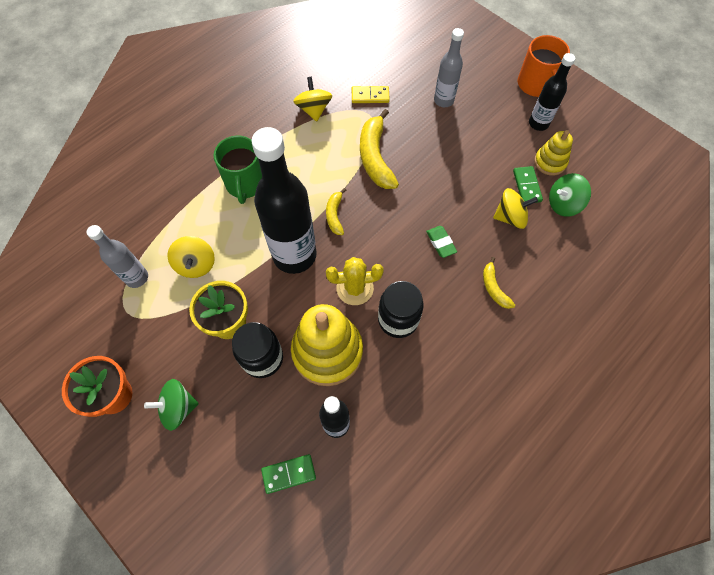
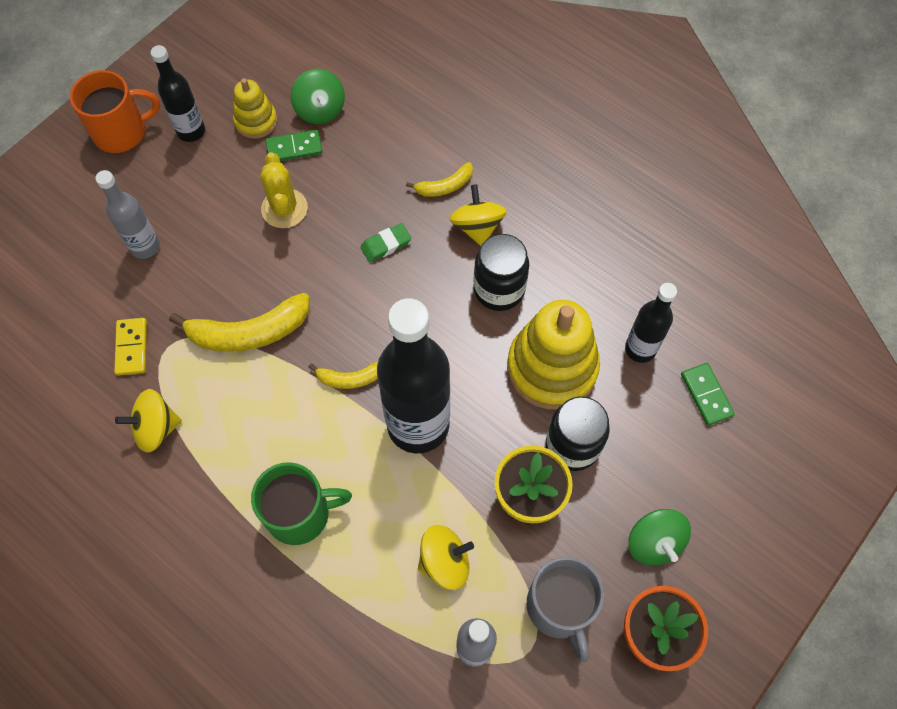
camera: 95 degrees left, 0 degrees up
(149, 334) = (560, 607): none -> grey mug
(355, 288) = (461, 343): yellow cactus -> yellow cactus (284, 208)
(510, 217) = (342, 167): yellow spinning top -> yellow spinning top (477, 227)

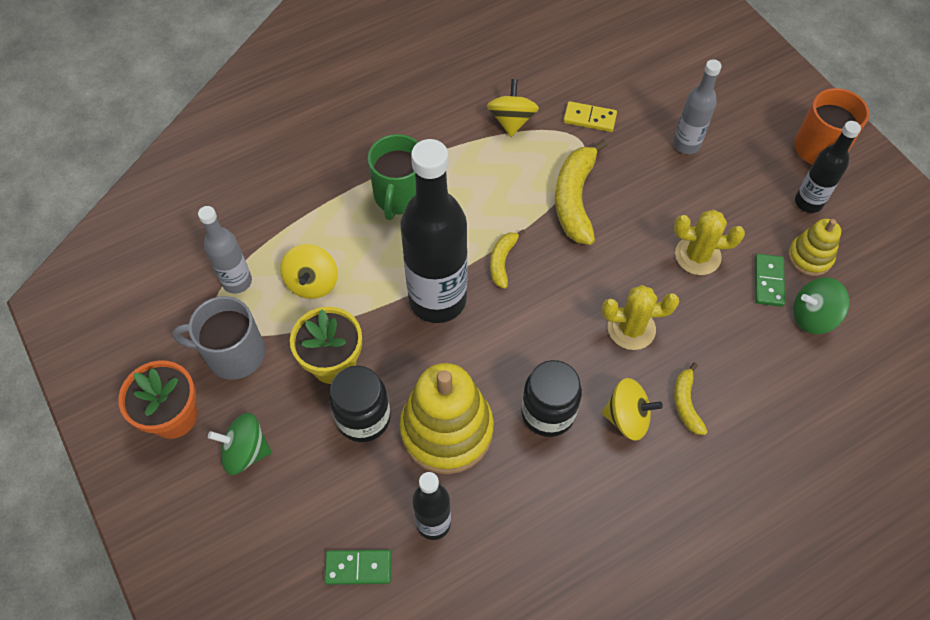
camera: 110 degrees right, 5 degrees down
(386, 245) = (631, 328): green eraser -> yellow cactus

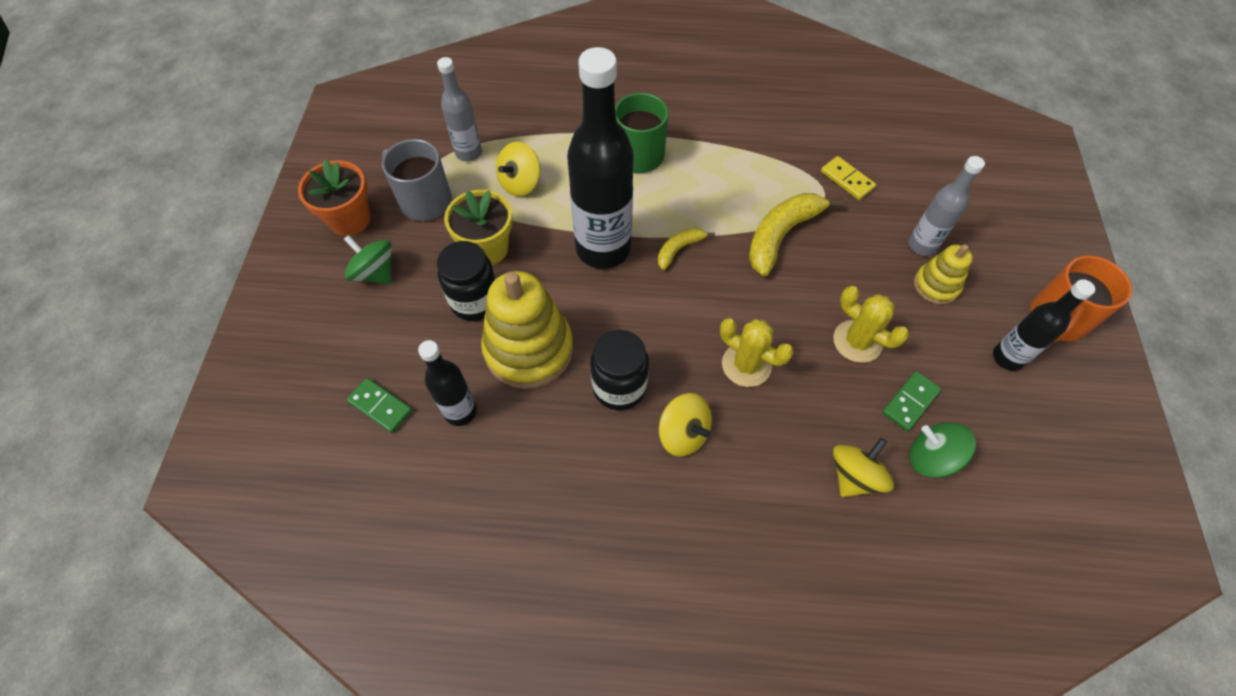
camera: 35 degrees right, 0 degrees up
(511, 121) = (776, 148): yellow spinning top -> yellow spinning top (854, 476)
(686, 403) = (745, 455): yellow banana -> none
(810, 257) = (970, 405): yellow stacking toy -> yellow stacking toy (936, 285)

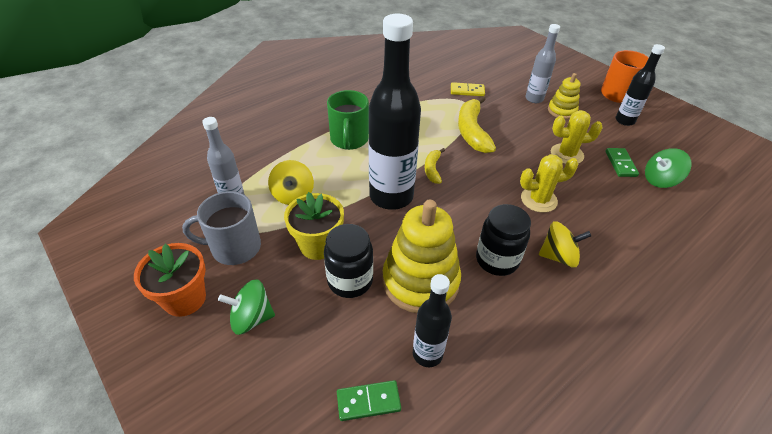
camera: 45 degrees left, 15 degrees down
(854, 476) = (648, 212): yellow spinning top -> none

